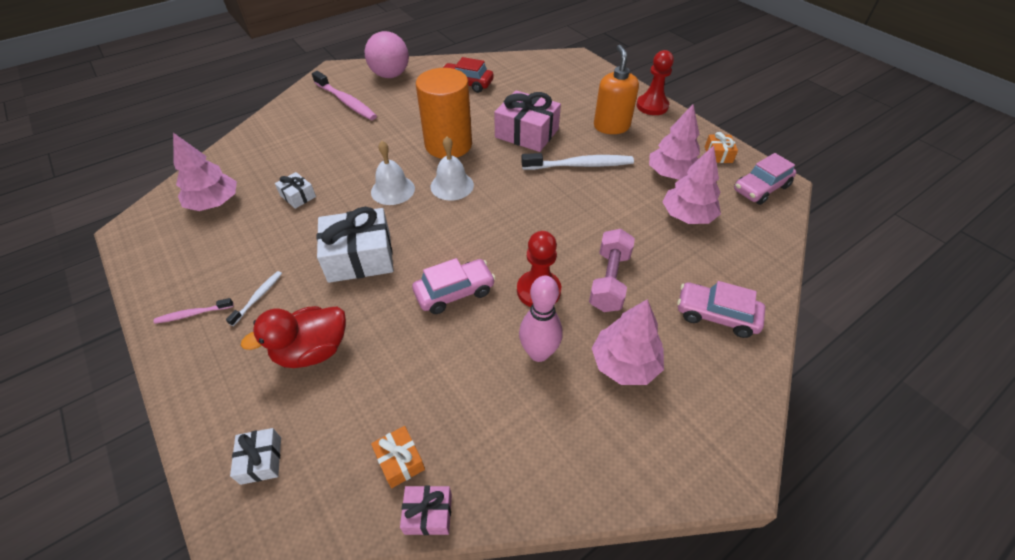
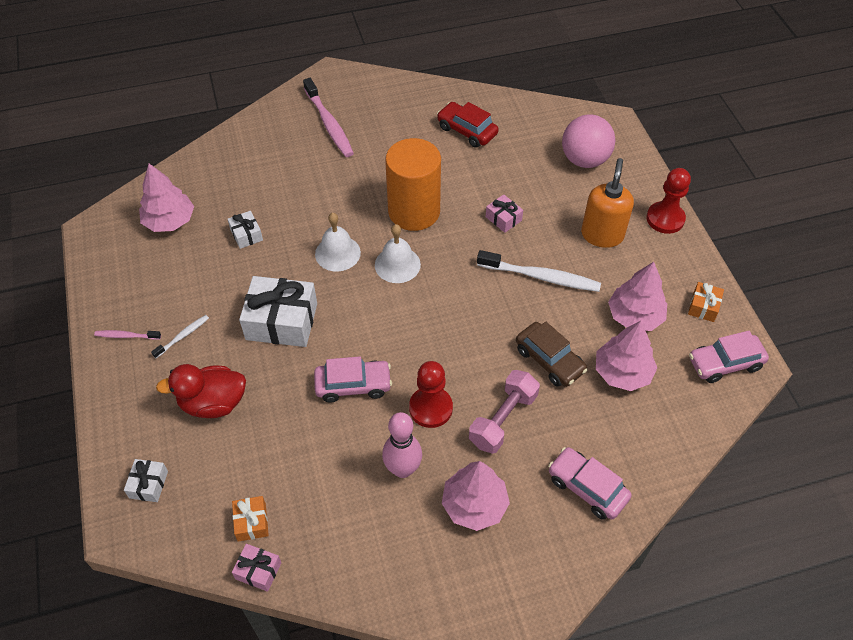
camera: 20 degrees right, 5 degrees up
(390, 75) = (388, 97): pink ball -> pink ball (584, 160)
(527, 133) = (503, 218): pink gift -> pink gift, size x0.49
(622, 223) = (549, 360): none -> brown car

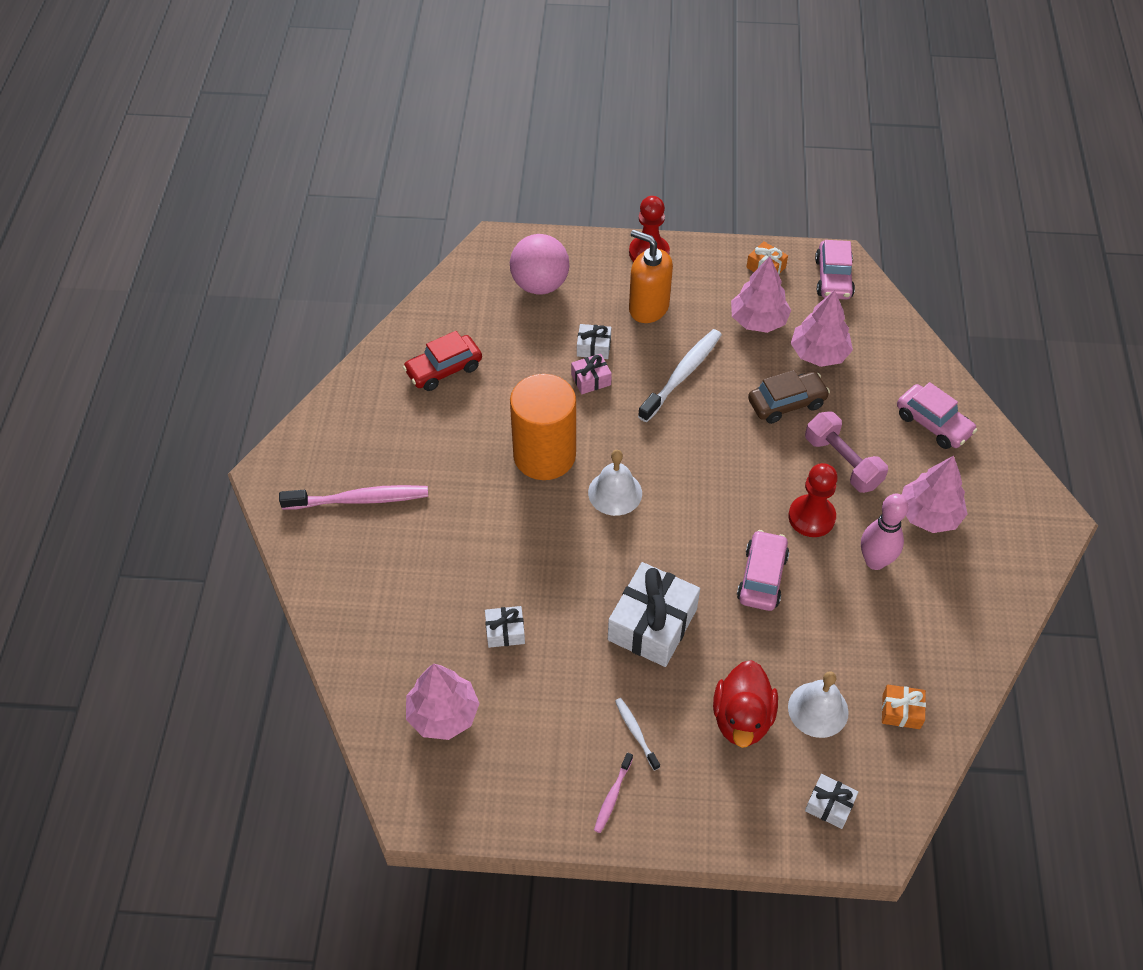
camera: 70 degrees left, 0 degrees up
(258, 571) = (956, 717): pink gift -> none
(337, 253) = (574, 545): white bell -> white bell (818, 709)
(538, 211) = (593, 347): none -> white gift
(587, 488) = (933, 424): pink car -> pink car turned 105 degrees counterclockwise

